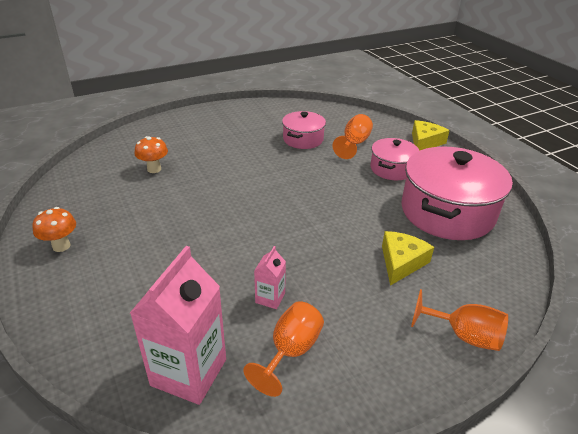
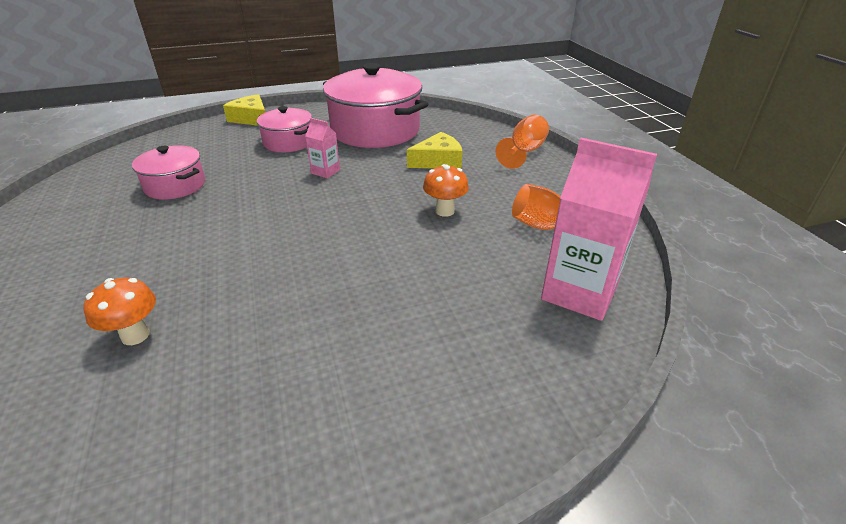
camera: 80 degrees left, 0 degrees up
(61, 246) = (319, 454): orange mushroom -> orange mushroom (445, 211)
(270, 298) = (476, 234): pink carton -> pink carton (325, 171)
(354, 143) = (218, 154): orange goblet -> none
(401, 262) = (438, 161): yellow cheese -> yellow cheese turned 120 degrees clockwise

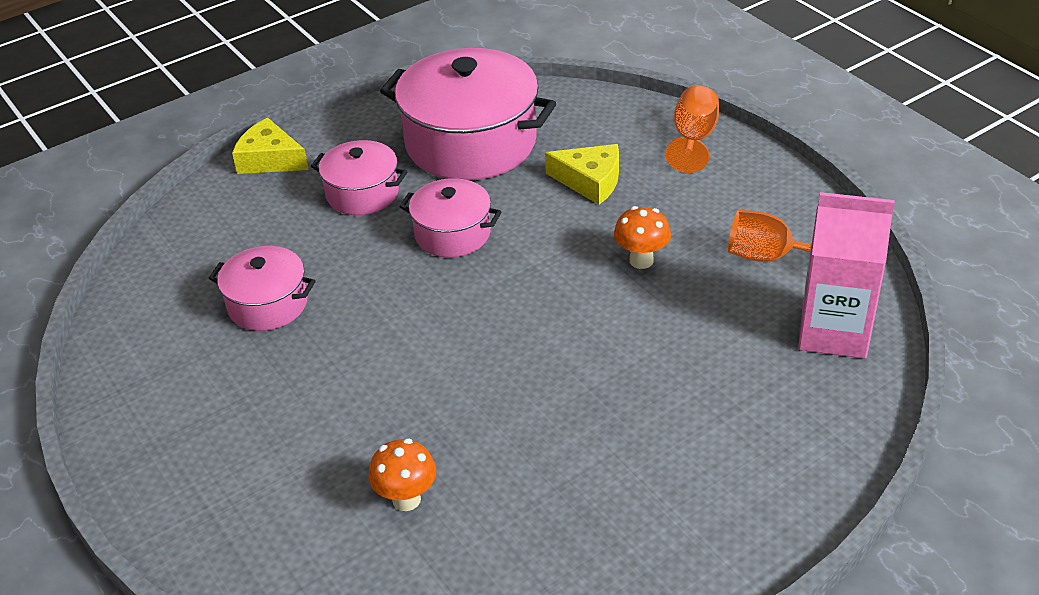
camera: 15 degrees left, 5 degrees up
(325, 171) = (452, 234): pink carton -> pink pot
(438, 161) = (590, 181): yellow cheese -> yellow cheese turned 60 degrees clockwise

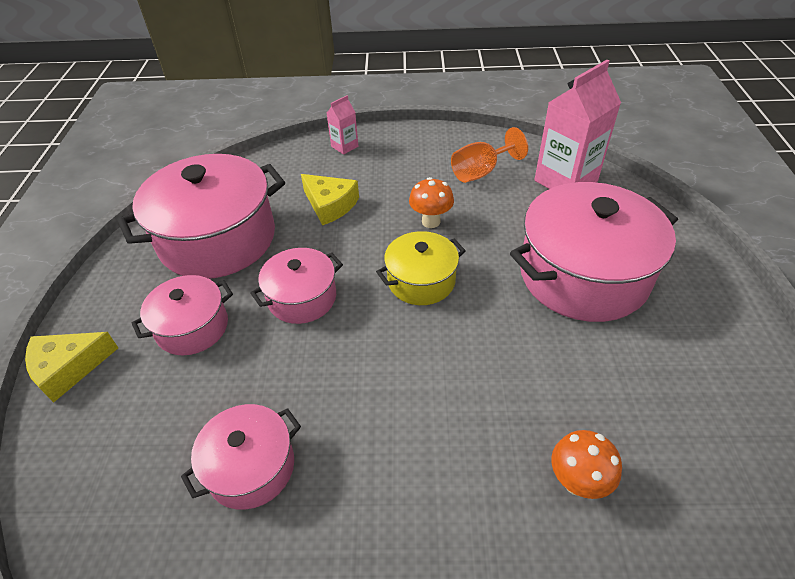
camera: 55 degrees left, 5 degrees up
(549, 296) = (421, 281): none -> yellow pot
(590, 181) = (330, 205): yellow cheese -> yellow cheese turned 75 degrees clockwise
(677, 408) = (583, 275): none -> pink pot
(693, 139) = (344, 146): orange goblet -> pink carton

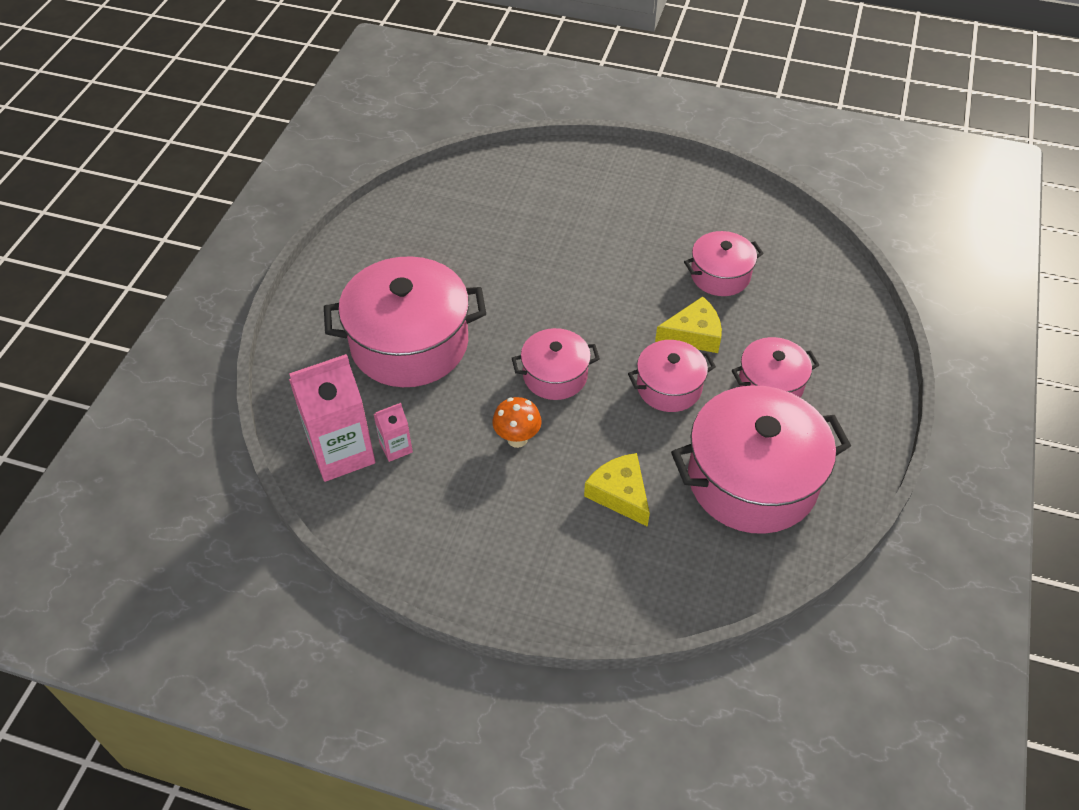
camera: 165 degrees left, 5 degrees up
(69, 368) = (873, 375): yellow cheese -> yellow cheese (693, 334)
(344, 146) = (578, 597): pink carton -> pink carton (396, 448)
(421, 281) = (555, 375): yellow pot -> pink pot
(481, 172) = (426, 495): orange goblet -> none
(577, 482) = (515, 222): orange mushroom -> none

